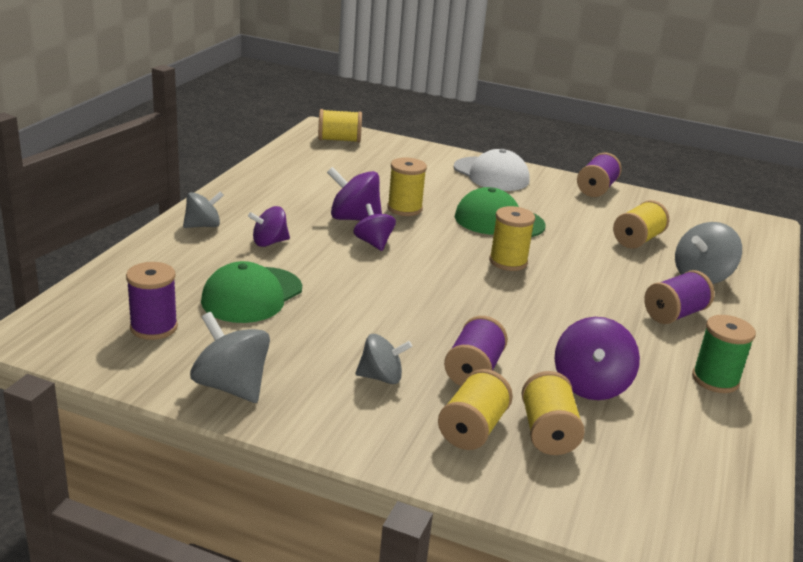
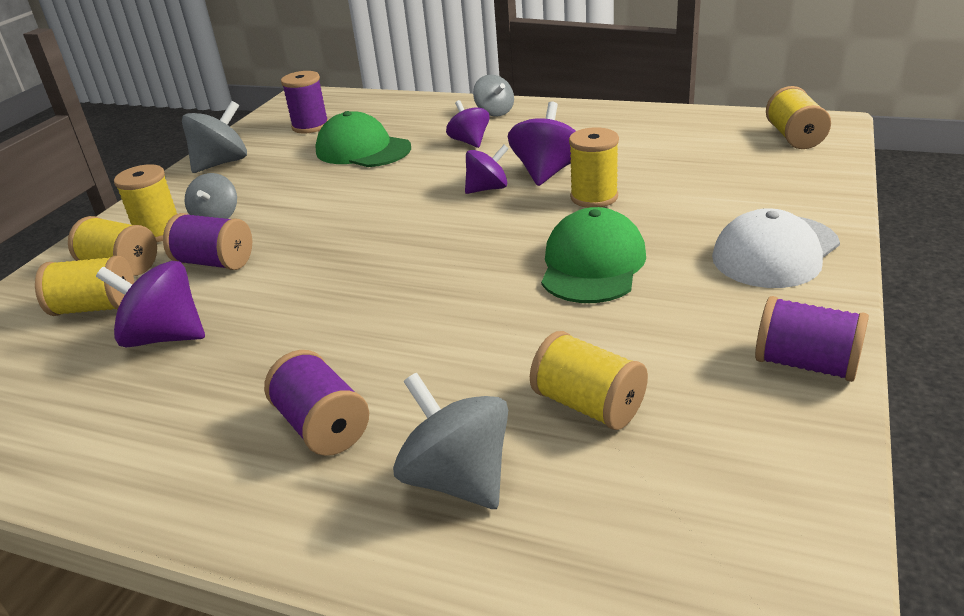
camera: 95 degrees right, 5 degrees up
(508, 262) = (464, 275): yellow spool -> yellow spool (159, 232)
(715, 380) = (140, 449): green spool -> none

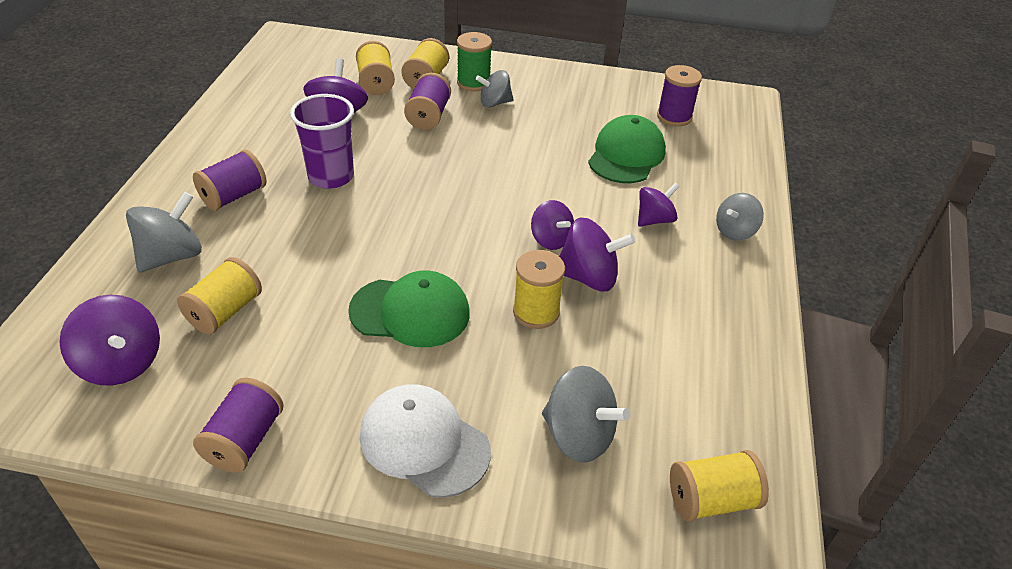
camera: 75 degrees right, 10 degrees up
(159, 232) = (473, 83): yellow spool -> green spool
(221, 163) = (590, 85): grey spinning top -> grey spinning top (578, 435)
(314, 334) = (331, 177): none -> purple cup
(697, 498) = (121, 363): none -> purple spinning top

